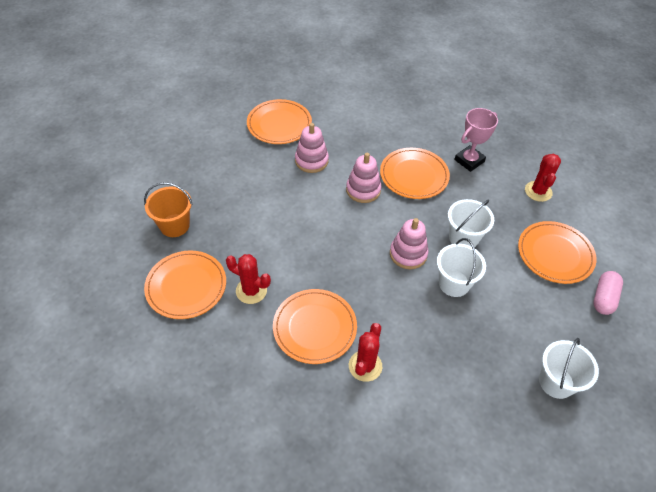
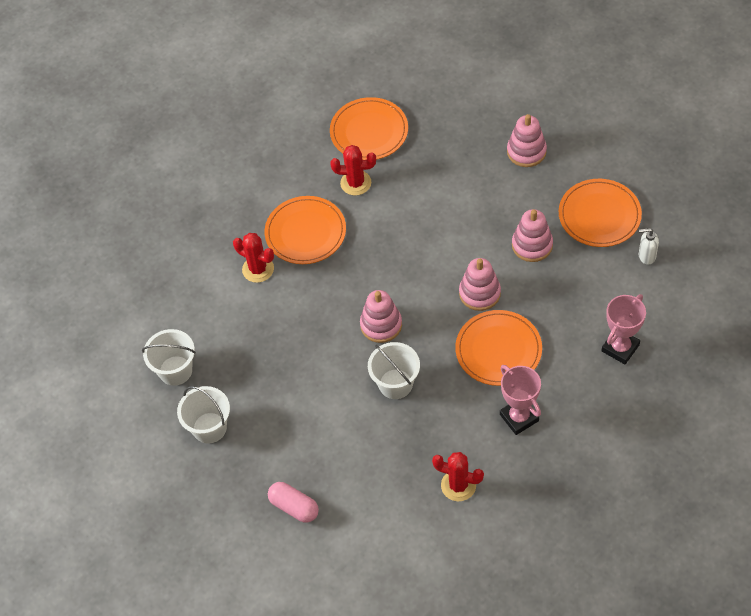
camera: 105 degrees right, 5 degrees up
(174, 225) = (446, 119): orange bucket -> none
(215, 169) = (526, 151): none -> pink stacking toy
(251, 291) = (355, 183): red cactus -> red cactus turned 60 degrees clockwise
(314, 99) = (646, 256): none -> white soap dispenser
(395, 111) = (620, 348): none -> pink trophy
(454, 283) = (336, 361): white bucket -> white bucket (175, 370)
(555, 254) = (360, 475): orange plate -> none

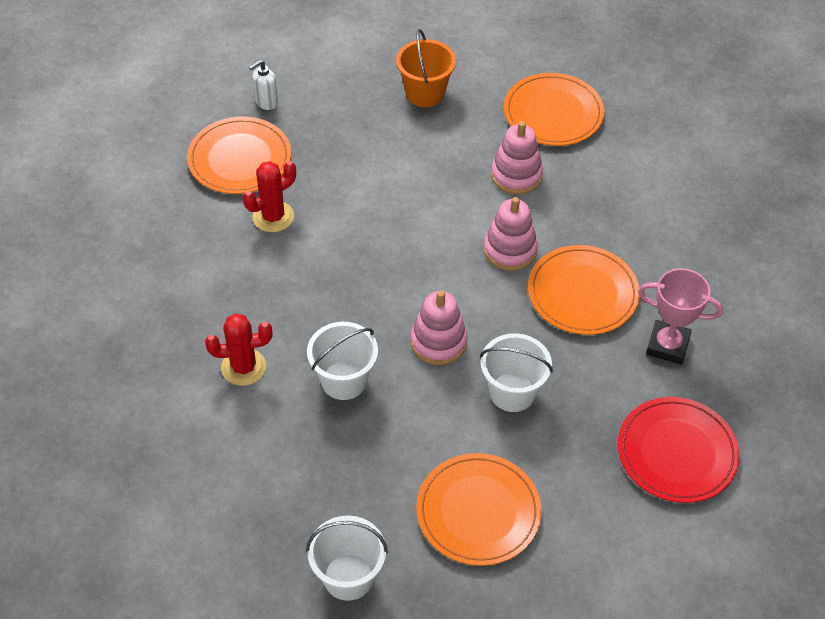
camera: 45 degrees left, 5 degrees down
(175, 370) = (246, 539): white bucket -> white bucket (344, 380)
(294, 507) = (530, 597): pink capsule -> none
(305, 232) = (263, 297): orange plate -> orange plate (478, 512)
(458, 485) = (677, 452): red cactus -> red plate
(526, 151) = (425, 93): pink stacking toy -> orange bucket
(620, 348) = (693, 221): pink trophy -> none
(646, 256) = (633, 125): white soap dispenser -> white soap dispenser (266, 102)

